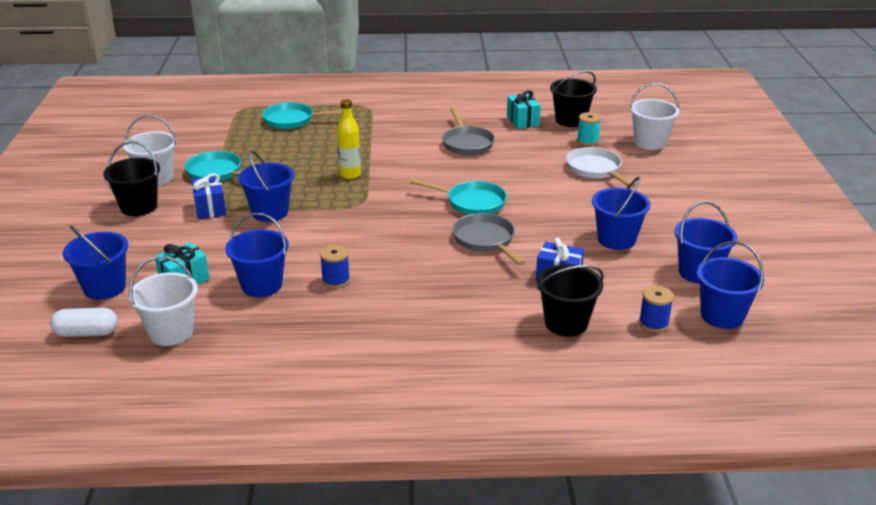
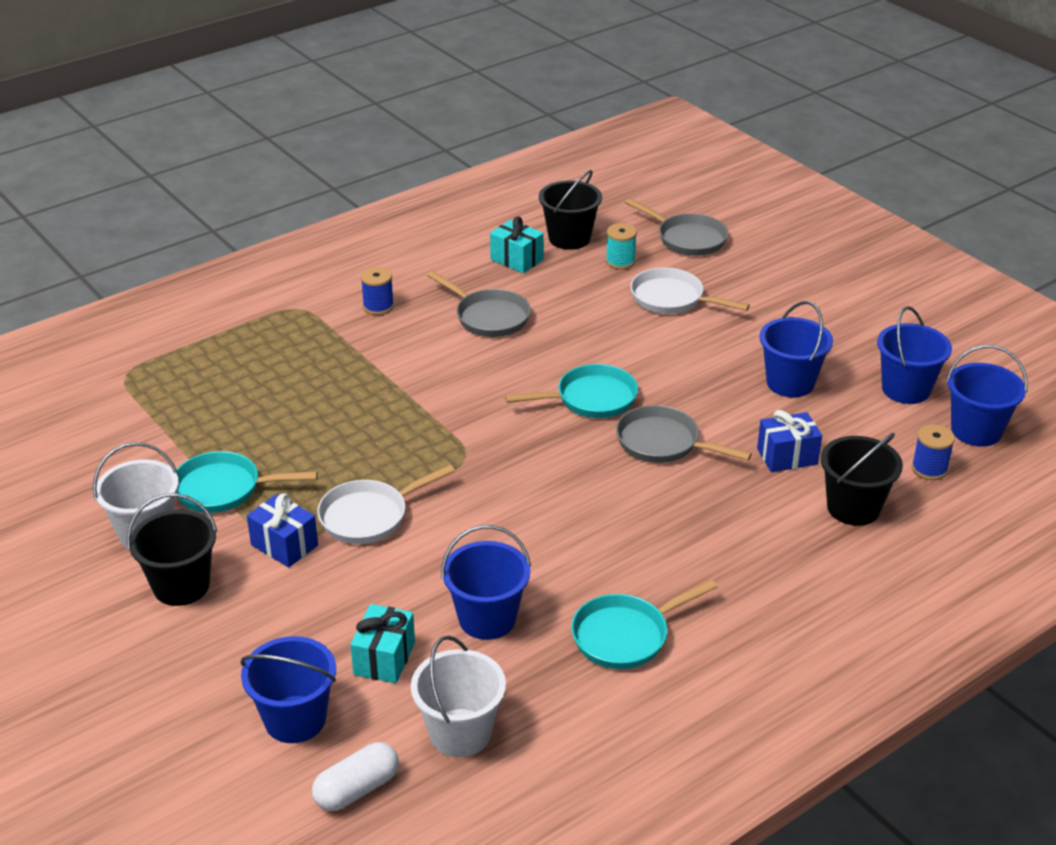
camera: 35 degrees left, 5 degrees up
(270, 212) = (369, 516): blue bucket -> white pan
(292, 120) = (223, 367): turquoise pan -> turquoise pan (626, 635)
(336, 280) = (564, 571): blue spool -> blue spool (378, 306)
(350, 175) = (402, 419): yellow bottle -> none
(650, 142) = (687, 238): white bucket -> grey pan

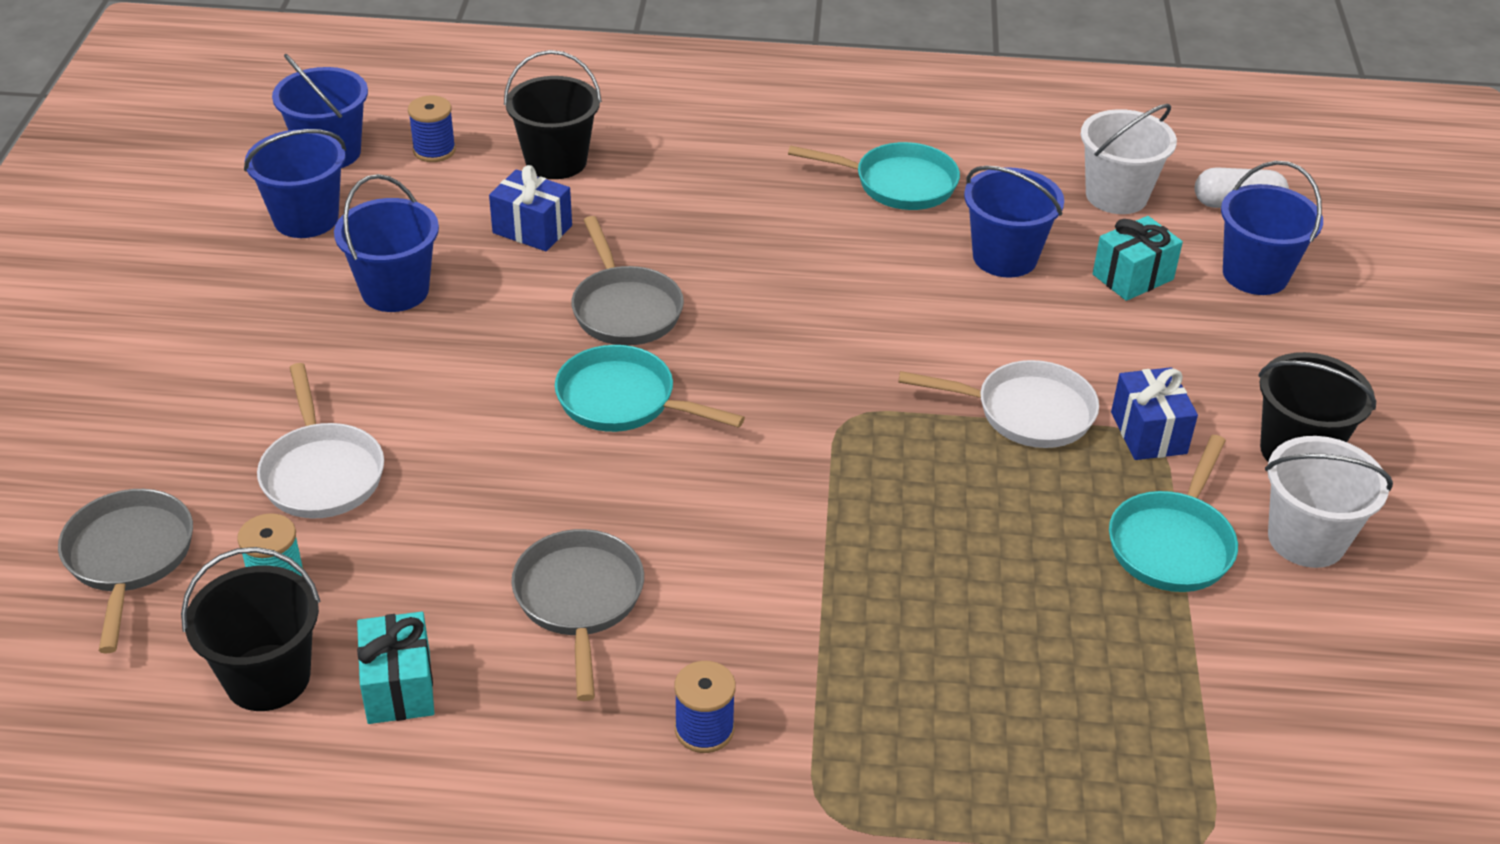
camera: 140 degrees left, 5 degrees up
(224, 489) = (1172, 543): turquoise pan -> turquoise pan turned 75 degrees clockwise

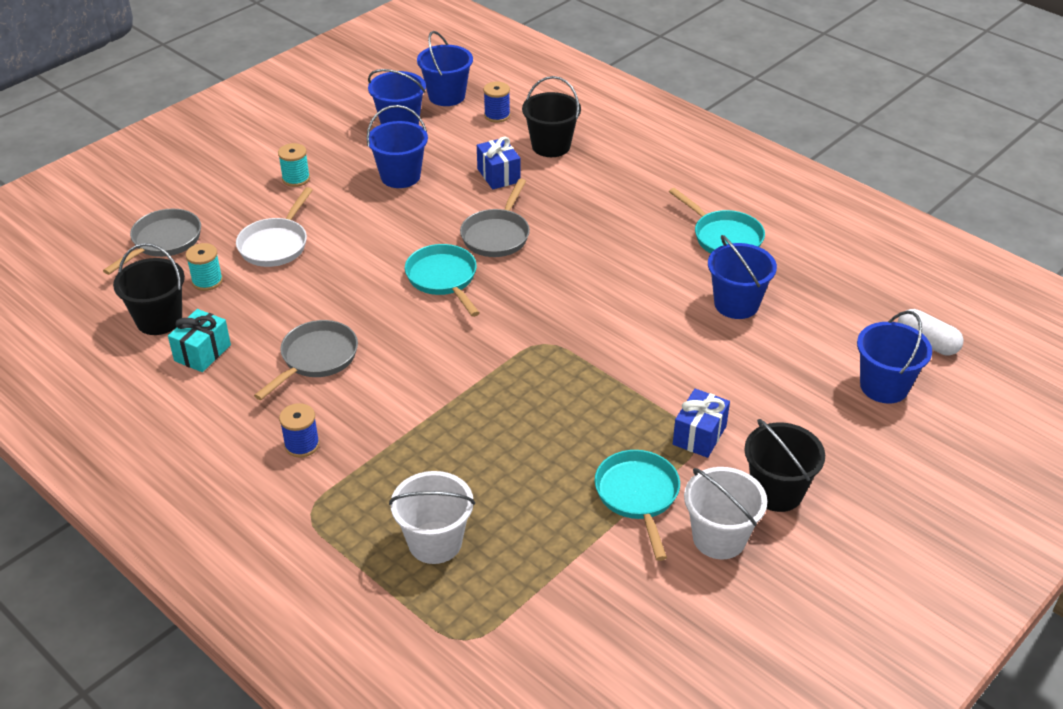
camera: 40 degrees right, 0 degrees up
(238, 364) = (296, 179): none -> turquoise spool
(1026, 412) = (642, 389): white pan -> none
(1116, 196) = (852, 302): white bucket -> white bucket (435, 542)
(1133, 277) = (801, 351): turquoise gift -> none
(1172, 543) = (638, 496): turquoise pan -> turquoise pan turned 105 degrees clockwise

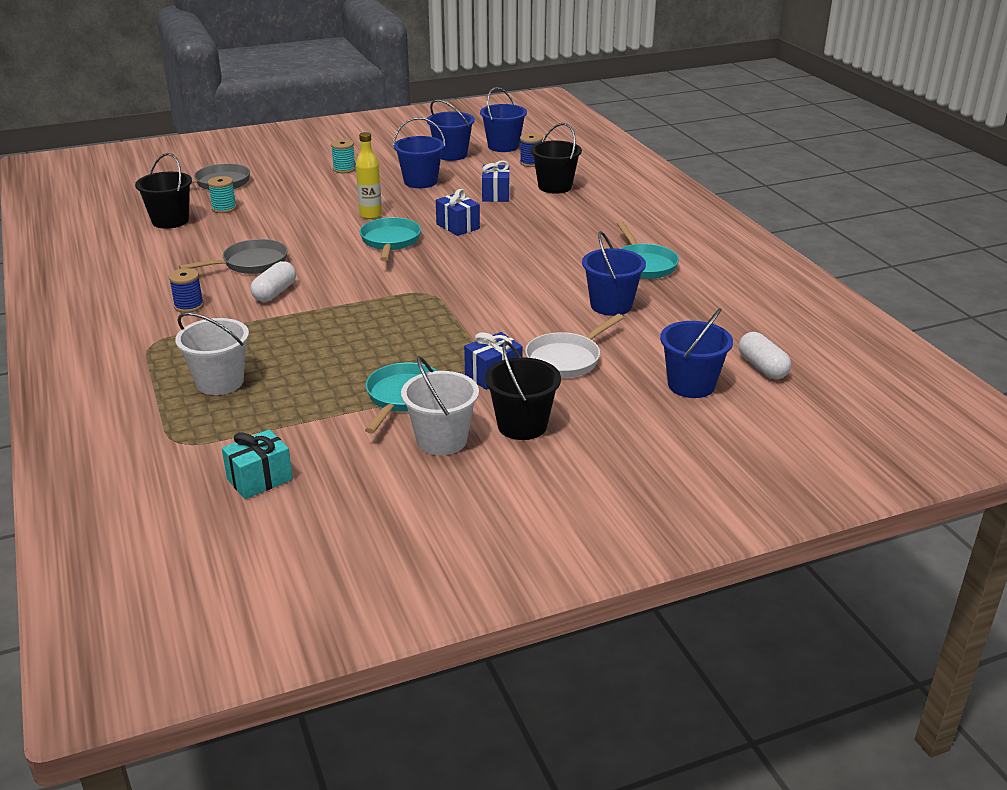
camera: 25 degrees right, 10 degrees down
(202, 353) = (179, 243): turquoise gift -> turquoise gift (259, 479)
(275, 244) = (291, 199): white pan -> white pan (566, 359)
(382, 394) = (275, 292): none -> white capsule
(388, 244) = (370, 215): none -> yellow bottle
(497, 235) = (458, 226): grey pan -> blue gift

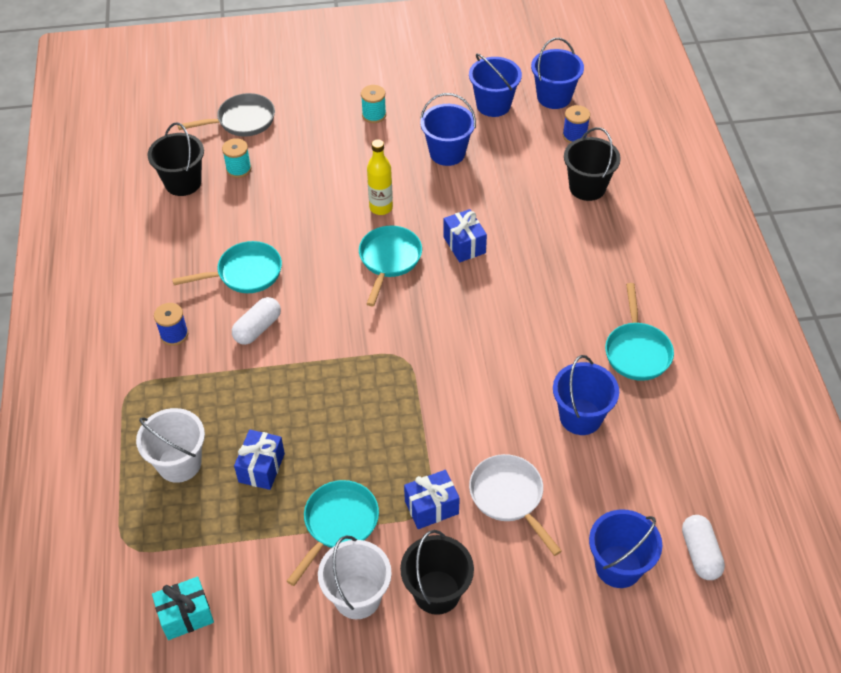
camera: 15 degrees right, 20 degrees up
(250, 263) = (245, 273): grey pan -> turquoise pan
(495, 195) = (519, 192): blue gift -> blue gift (261, 468)
(566, 359) = (509, 497): white pan -> white pan turned 90 degrees clockwise

